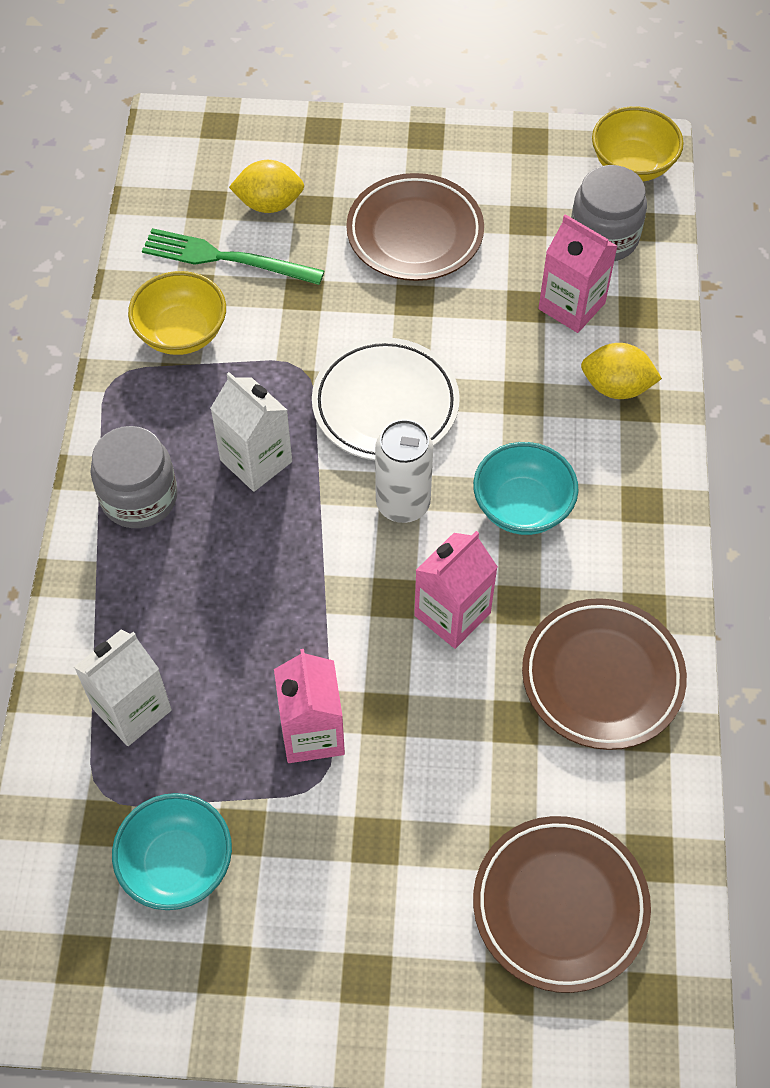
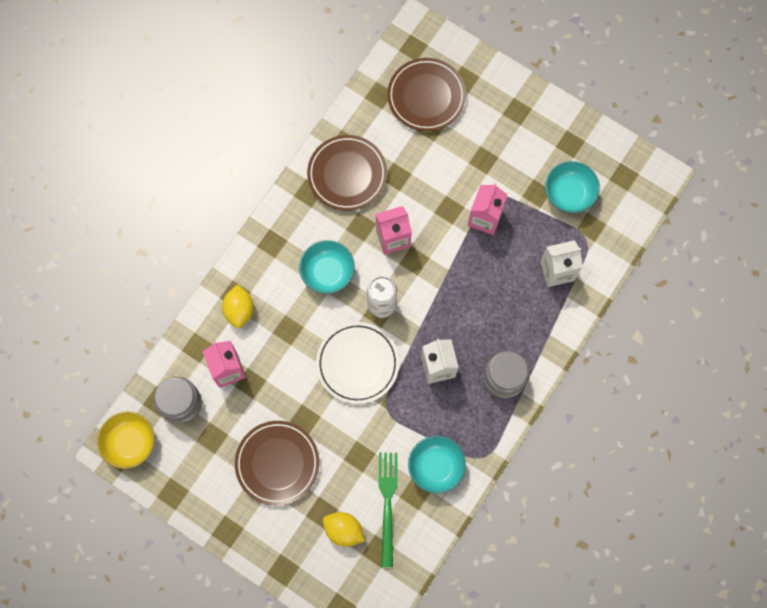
camera: 150 degrees left, 15 degrees up
(181, 333) = (436, 466): yellow bowl -> turquoise bowl
(226, 258) = (387, 504): green fork -> green fork turned 135 degrees counterclockwise
(616, 387) = (239, 310): yellow lemon -> yellow lemon turned 45 degrees clockwise

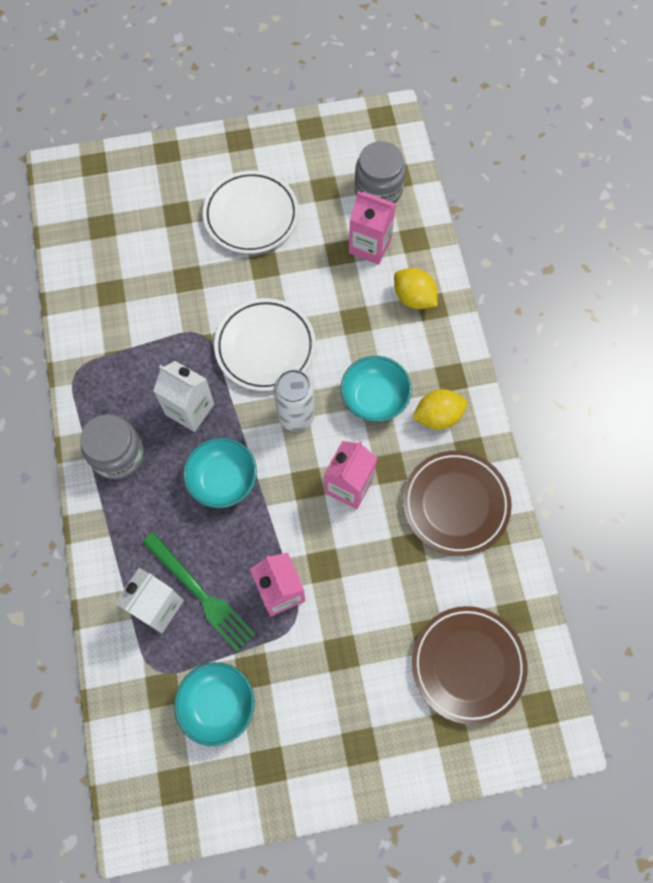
camera: 135 degrees right, 5 degrees down
(130, 443) = (383, 131): yellow bowl -> none
(277, 463) = (251, 216): brown plate -> white plate
(343, 530) = (145, 216): yellow lemon -> yellow lemon (437, 416)
(387, 504) = (127, 264): green fork -> green fork (201, 594)
(436, 466) = (112, 327): turquoise bowl -> turquoise bowl (223, 480)

